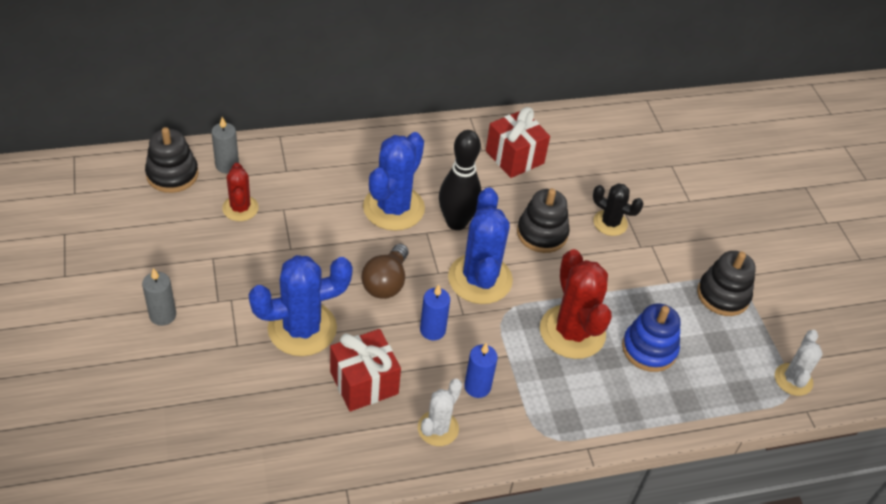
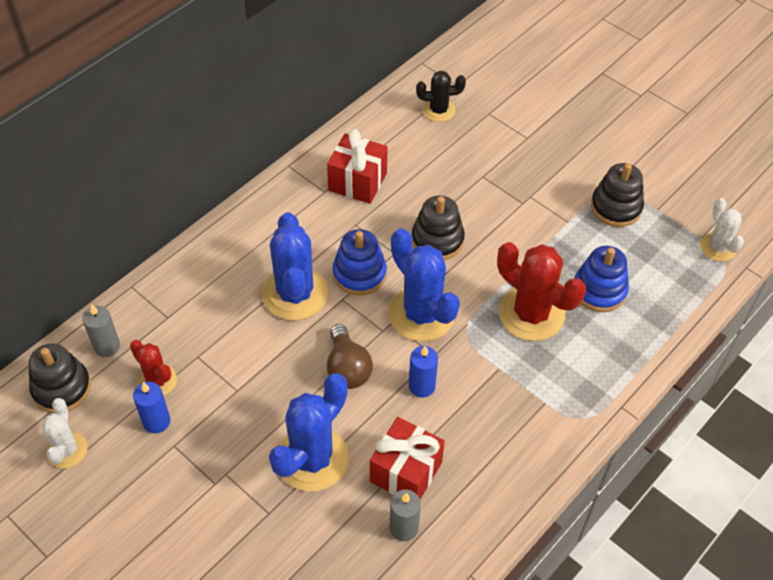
camera: 30 degrees left, 5 degrees up
(163, 315) = (176, 531): grey candle -> grey candle (404, 528)
(438, 428) = (497, 470): white cactus -> white cactus (66, 450)
(456, 222) = (359, 274): black bowling pin -> blue stacking toy
(477, 387) = (498, 412): blue candle -> blue candle (156, 421)
(610, 223) = (483, 196): black cactus -> black cactus (438, 110)

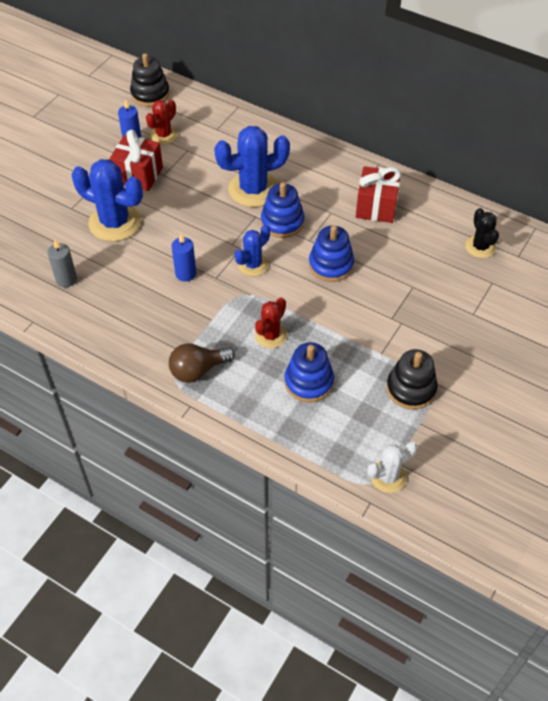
camera: 80 degrees right, 0 degrees up
(66, 450) = (105, 107): white cactus -> none
(107, 346) = (186, 106): grey candle -> none
(347, 368) = (193, 229): brown light bulb -> brown light bulb (198, 370)
(405, 472) = (111, 274): red gift -> red gift (138, 175)
(421, 314) = (253, 265): blue cactus -> blue cactus, size x0.57
(437, 240) = (331, 265): black stacking toy -> blue stacking toy
(531, 314) = (270, 335): red cactus -> red cactus, size x0.57

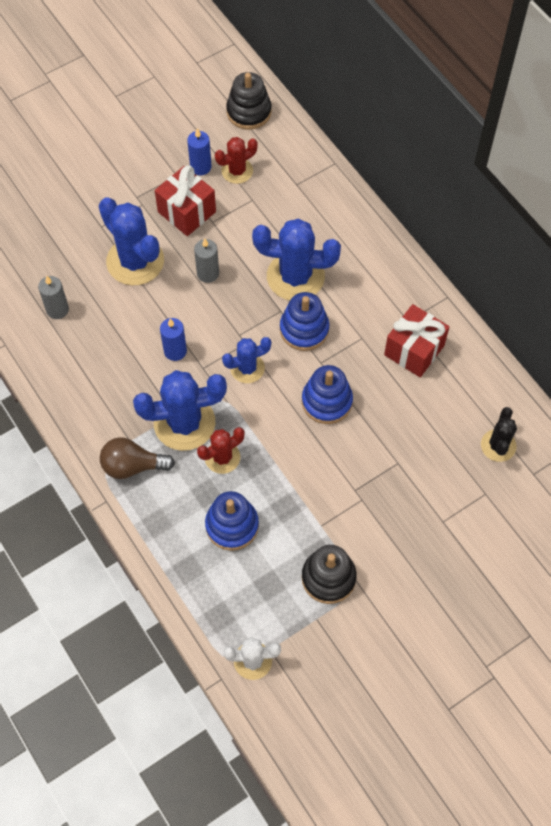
camera: 25 degrees right, 10 degrees up
(181, 211) = (208, 273): none -> grey candle
(224, 322) = (184, 423): none -> blue cactus

